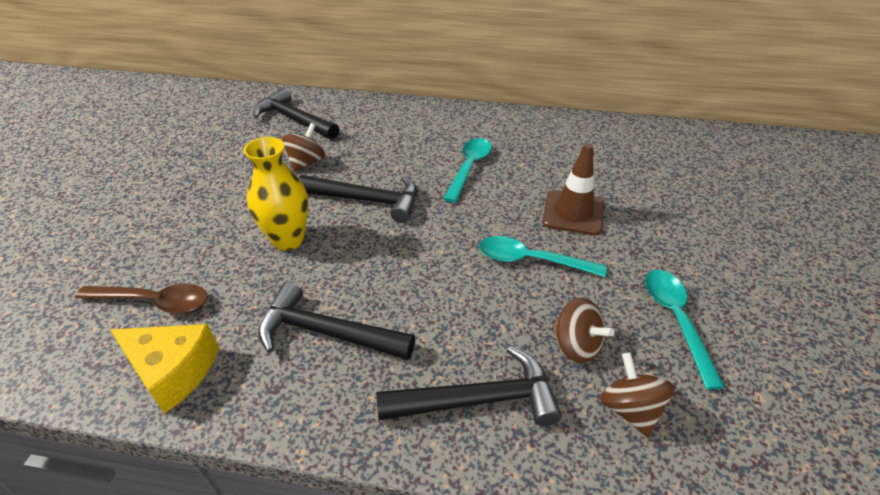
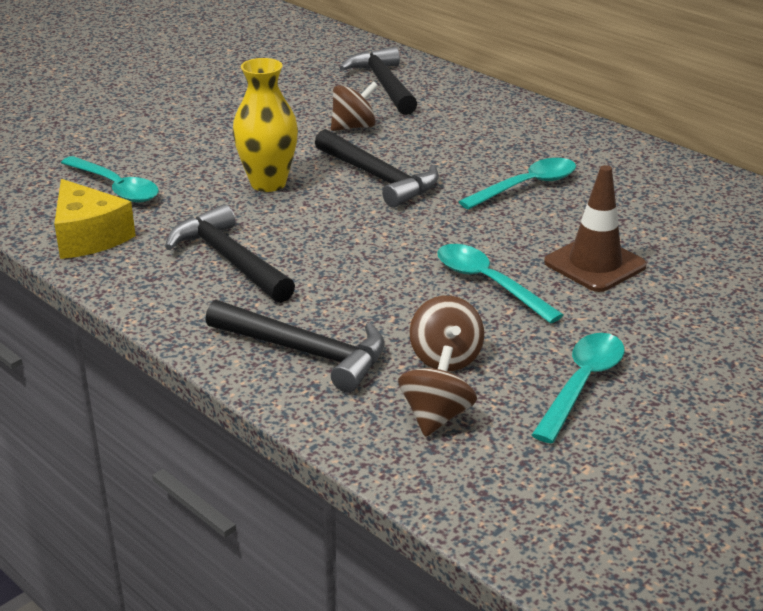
camera: 35 degrees right, 10 degrees down
(154, 301) = (116, 187): brown spoon -> turquoise spoon

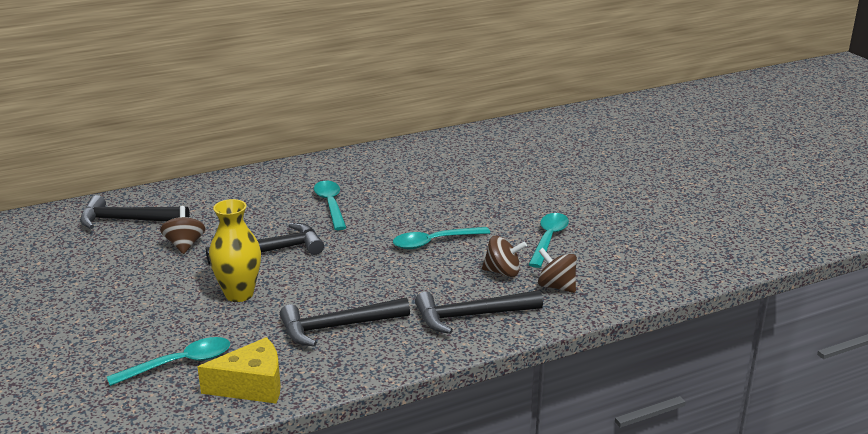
camera: 70 degrees left, 5 degrees down
(306, 352) = (470, 316): black hammer -> black hammer turned 150 degrees counterclockwise
(581, 384) = (548, 239): turquoise spoon -> turquoise spoon turned 60 degrees clockwise
(595, 264) = (436, 207): brown traffic cone -> none

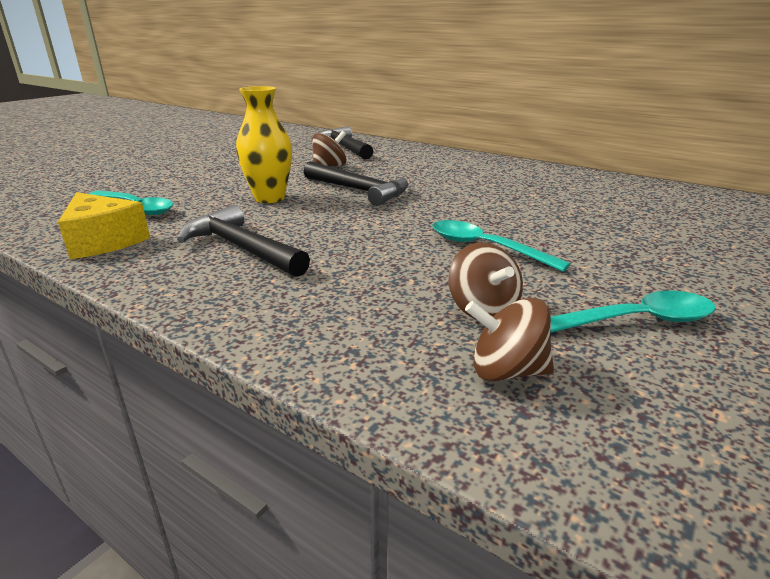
camera: 60 degrees right, 0 degrees up
(330, 205) = (475, 188): turquoise spoon -> none
(470, 316) = (334, 318): black hammer -> none
(556, 286) = (506, 371): brown spinning top -> brown spinning top turned 90 degrees counterclockwise

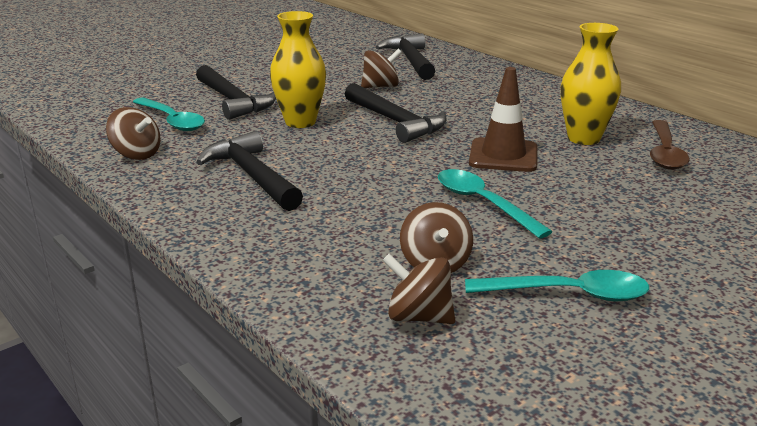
camera: 15 degrees right, 0 degrees up
(104, 241) = (136, 154): yellow cheese -> brown spinning top
(195, 187) = (233, 101): none -> black hammer
(473, 207) = (503, 156): none -> brown traffic cone
(528, 189) = (583, 138): none -> yellow vase
(600, 193) = (665, 153): none -> brown spoon

